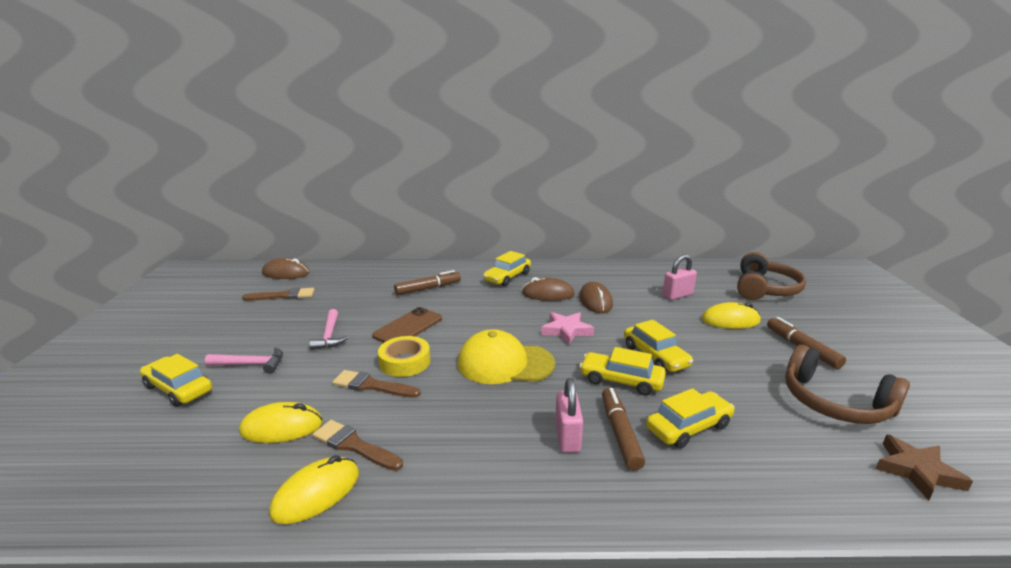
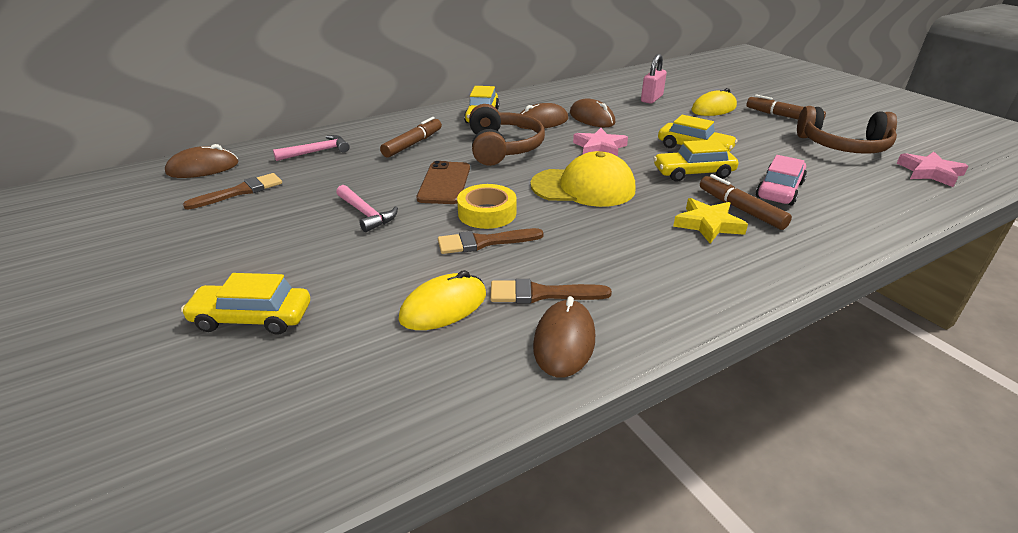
camera: 30 degrees left, 10 degrees up
(251, 364) = (312, 266): pink hammer -> pink hammer (317, 152)
(316, 493) = (564, 341): yellow mouse -> brown mouse
(505, 363) = (583, 187): yellow cap -> yellow cap turned 150 degrees counterclockwise
(567, 437) = (708, 224): pink padlock -> yellow star
(688, 427) = (779, 190): yellow car -> pink car
(764, 289) = (708, 80): brown headphones -> brown headphones (502, 148)
(917, 471) = (930, 173): brown star -> pink star

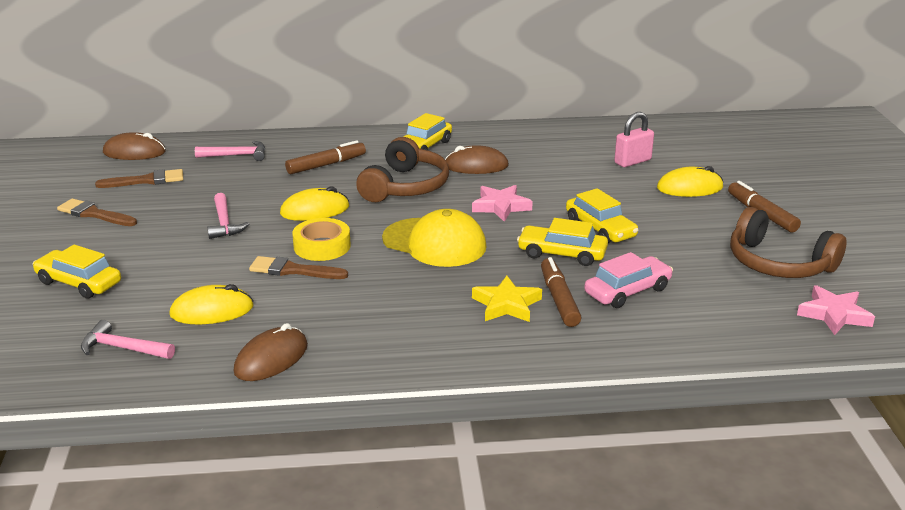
camera: 25 degrees right, 5 degrees down
(380, 384) = (122, 348): none -> pink hammer
(444, 183) = (315, 210): brown phone -> yellow mouse
(542, 294) = (293, 322): brown brush -> brown brush (94, 214)
(592, 118) = (534, 172): brown mouse -> none

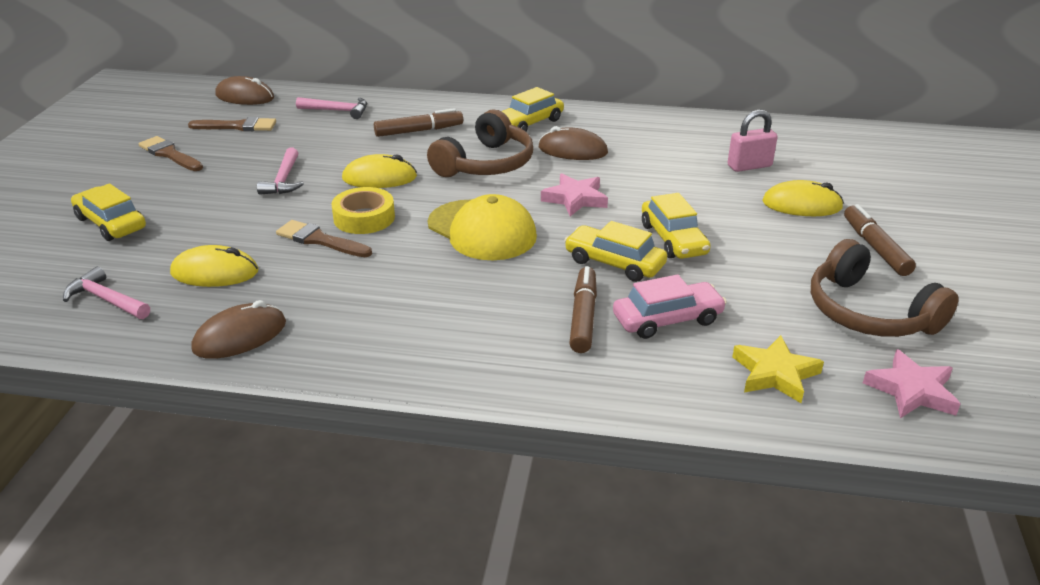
camera: 15 degrees right, 5 degrees up
(506, 305) = (521, 314): yellow star -> yellow star (775, 374)

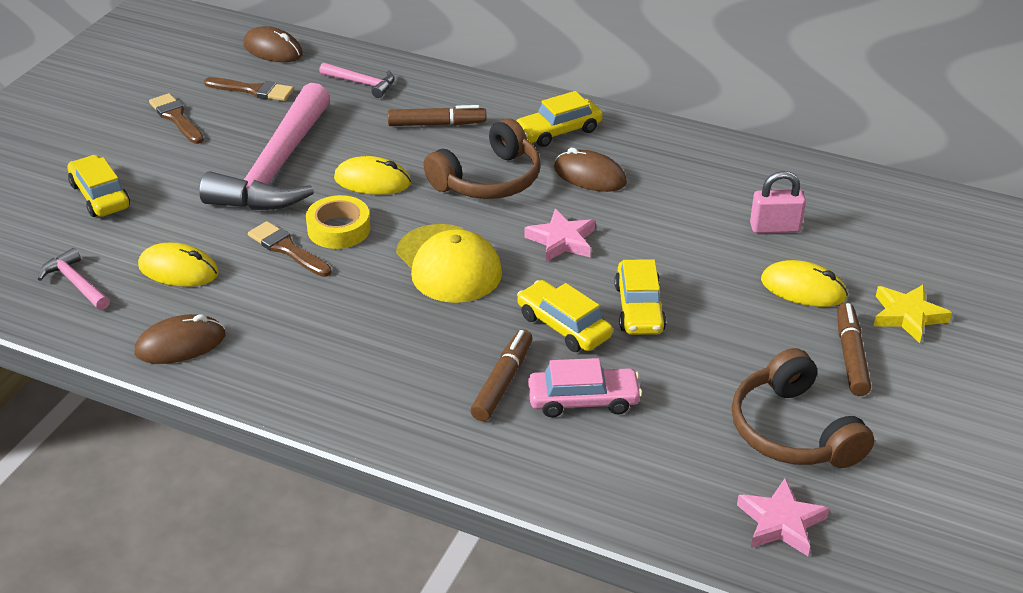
camera: 15 degrees right, 5 degrees up
(284, 180) = (277, 168): pink hammer -> pink hammer, size x2.33
(775, 374) = (656, 478): yellow star -> yellow star (907, 316)

